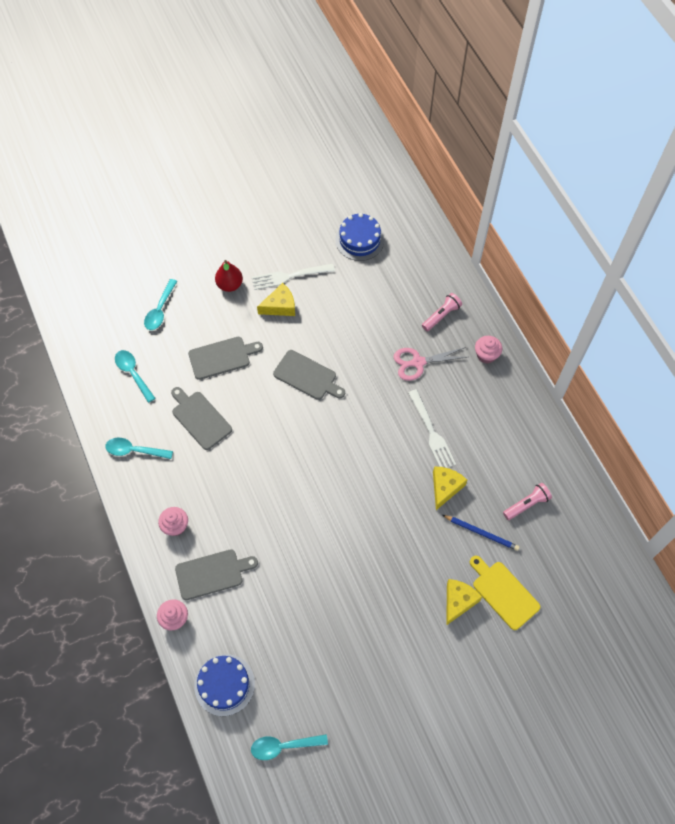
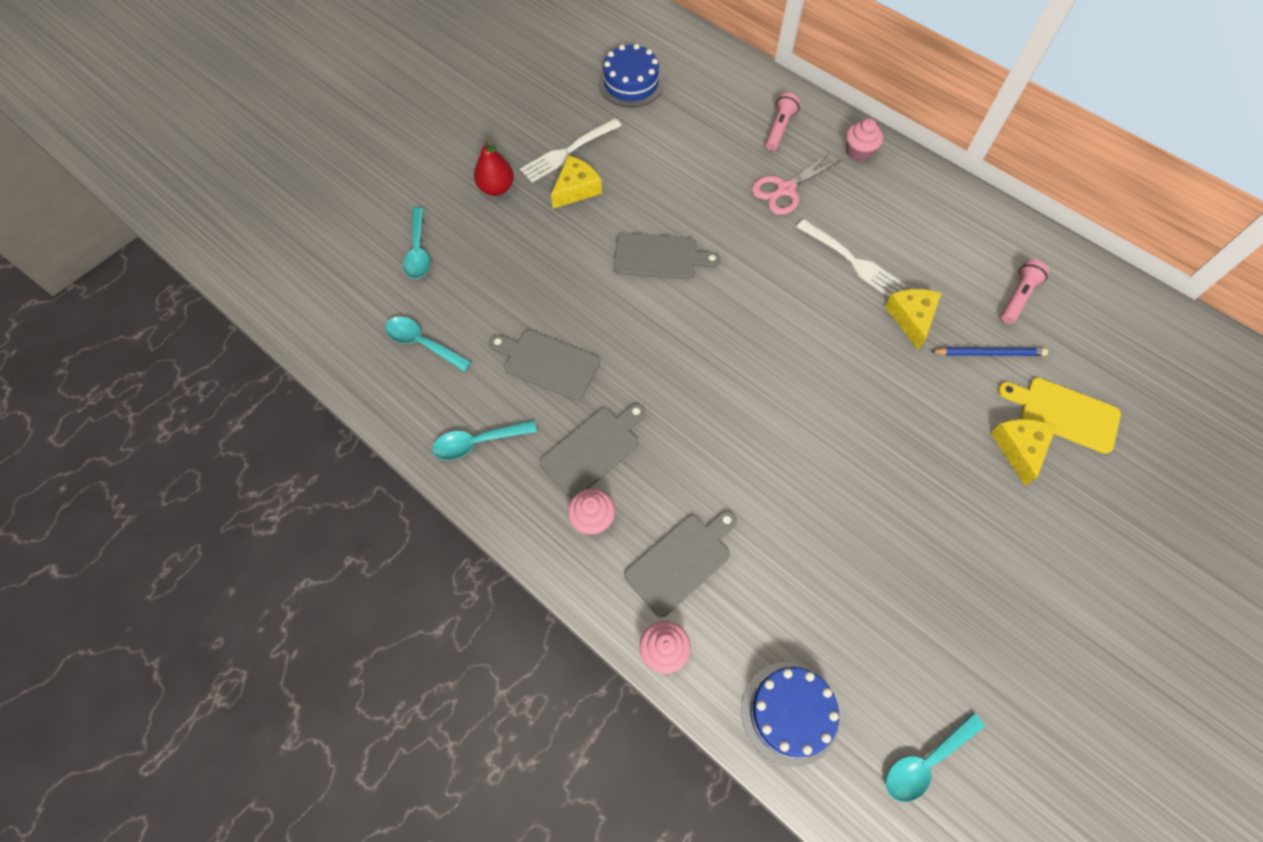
camera: 25 degrees left, 0 degrees up
(222, 357) = (535, 277): grey cutting board -> grey cutting board (593, 450)

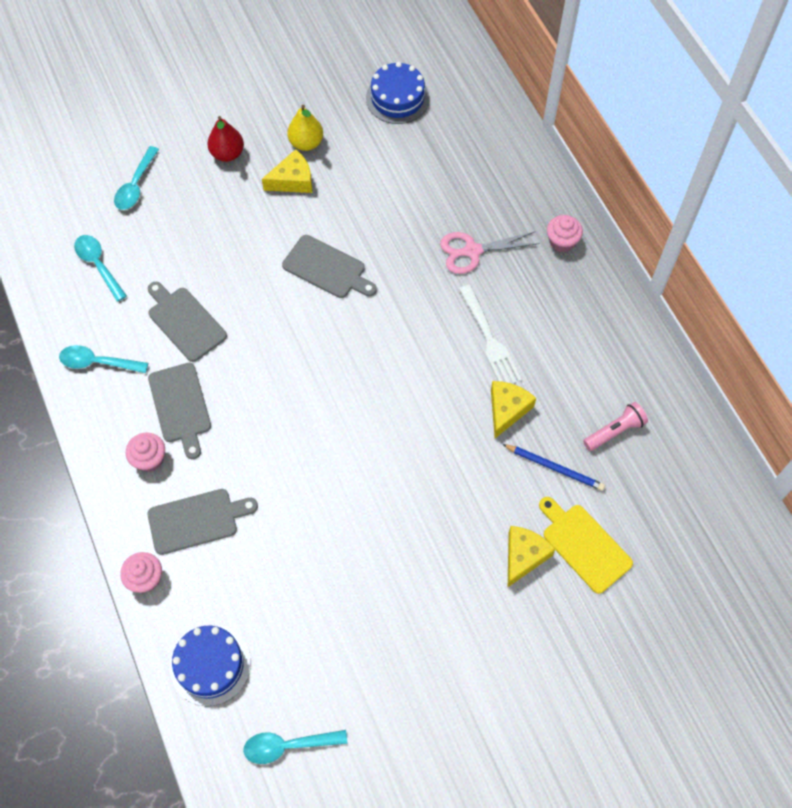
camera: 25 degrees right, 0 degrees up
(568, 151) = (306, 143): white fork -> yellow pear
(593, 450) = (180, 406): grey cutting board -> grey cutting board turned 90 degrees clockwise
(779, 129) = (503, 192): pink flashlight -> none

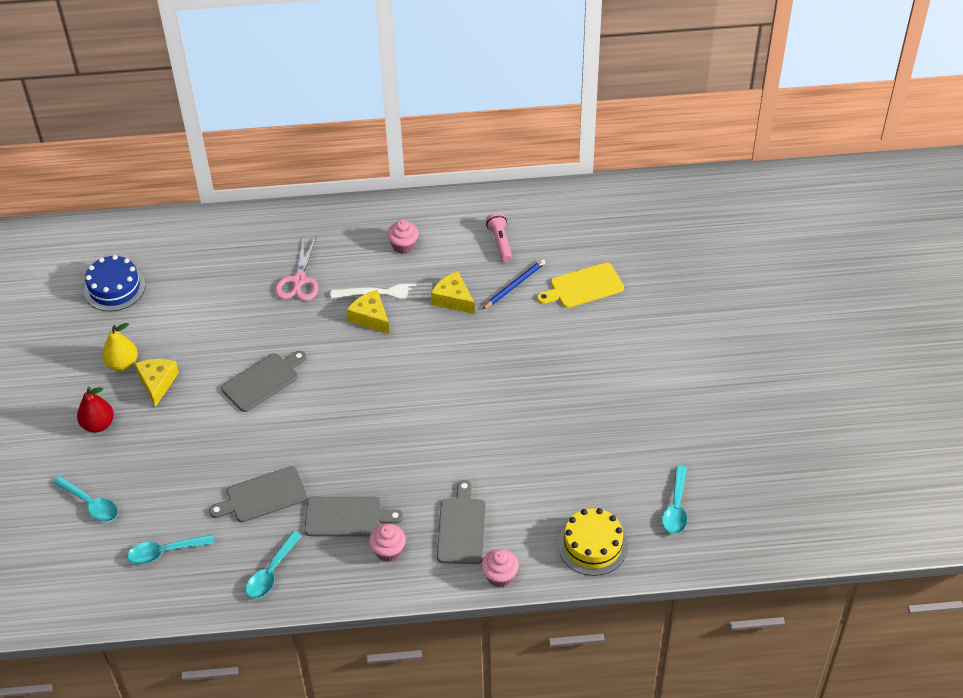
camera: 70 degrees left, 15 degrees down
(210, 665) = (592, 545): blue cake -> yellow cake
(524, 556) = (578, 323): yellow cheese -> yellow cheese (370, 317)
(562, 242) = (321, 224): pink cupcake -> pink cupcake (403, 246)

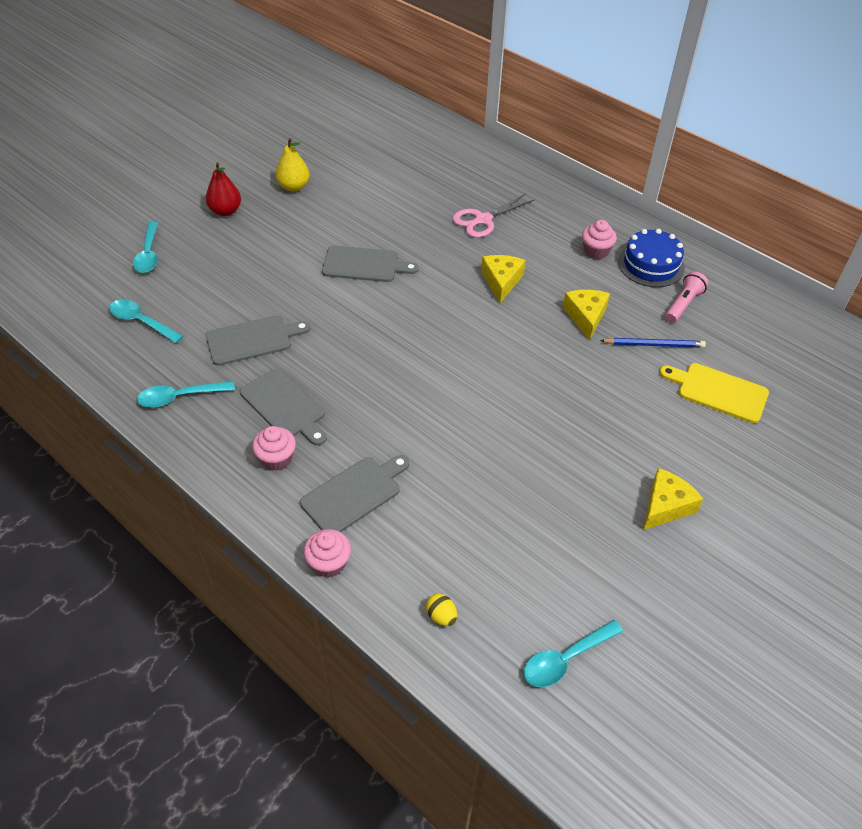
camera: 45 degrees right, 0 degrees up
(114, 288) = (355, 140): blue cake -> blue cake (651, 265)
(157, 383) = (296, 214): yellow cheese -> yellow cheese (665, 506)
(263, 496) = (252, 340): grey cutting board -> grey cutting board turned 135 degrees clockwise
(386, 293) = (537, 273): white fork -> none
(592, 545) = (441, 616): yellow cake -> yellow egg

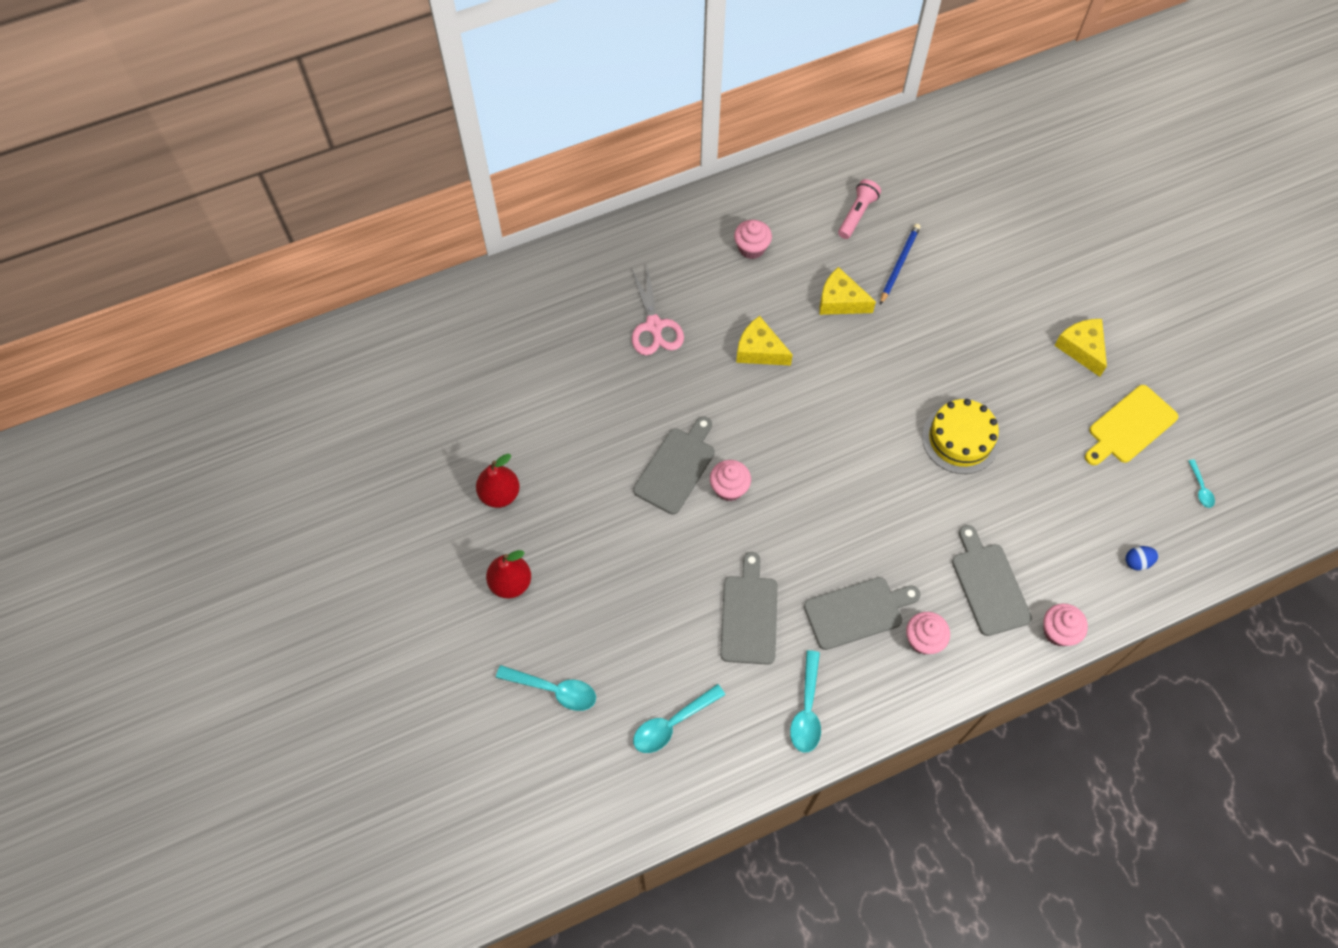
camera: 65 degrees left, 15 degrees up
(294, 187) = (500, 494): yellow pear -> red pear
(362, 298) = (729, 488): none -> pink cupcake
(441, 616) = (1137, 562): yellow egg -> blue egg
(498, 434) = (960, 439): none -> yellow cake
(565, 659) = (1200, 488): turquoise spoon -> turquoise spoon, size x0.56
(651, 265) = (791, 212): blue cake -> none
(683, 304) = (857, 214): pink flashlight -> pink flashlight turned 60 degrees clockwise
(718, 391) = (974, 245): yellow cutting board -> yellow cutting board (1130, 426)

